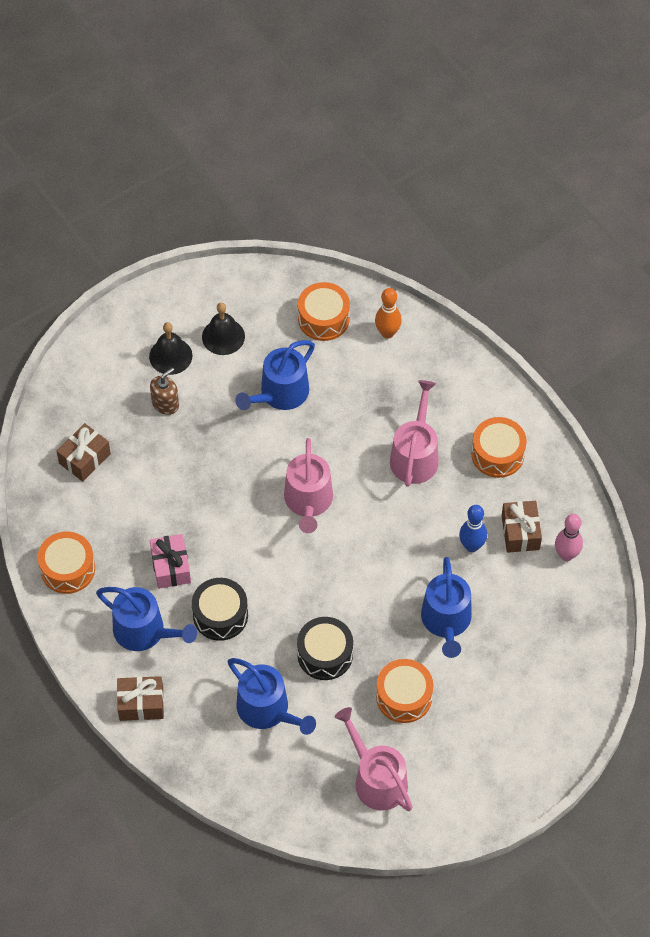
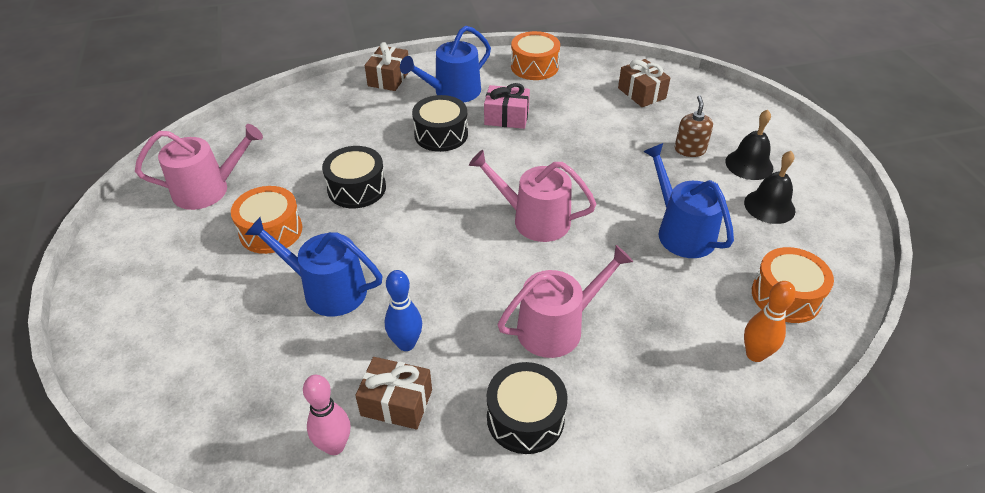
camera: 110 degrees right, 15 degrees down
(165, 403) = (690, 149): brown soap dispenser -> brown soap dispenser turned 150 degrees counterclockwise
(267, 710) = (330, 141): blue watering can -> none
(415, 456) = (557, 327): pink watering can -> pink watering can turned 60 degrees counterclockwise
(497, 454) = (525, 418): orange drum -> black drum

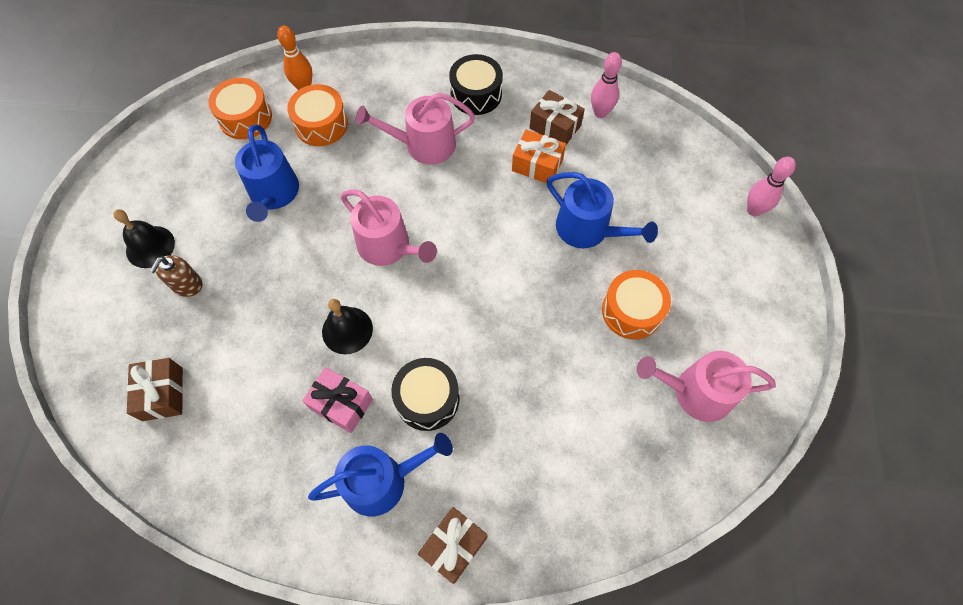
camera: 160 degrees left, 20 degrees up
(116, 367) = (753, 210): none -> pink bowling pin
(356, 188) = (540, 342): black drum -> none
(406, 344) = (537, 165): blue bowling pin -> orange gift
(534, 66) = (252, 502): orange drum -> orange drum (321, 124)
(769, 206) = (179, 195): black bell -> black bell (347, 330)

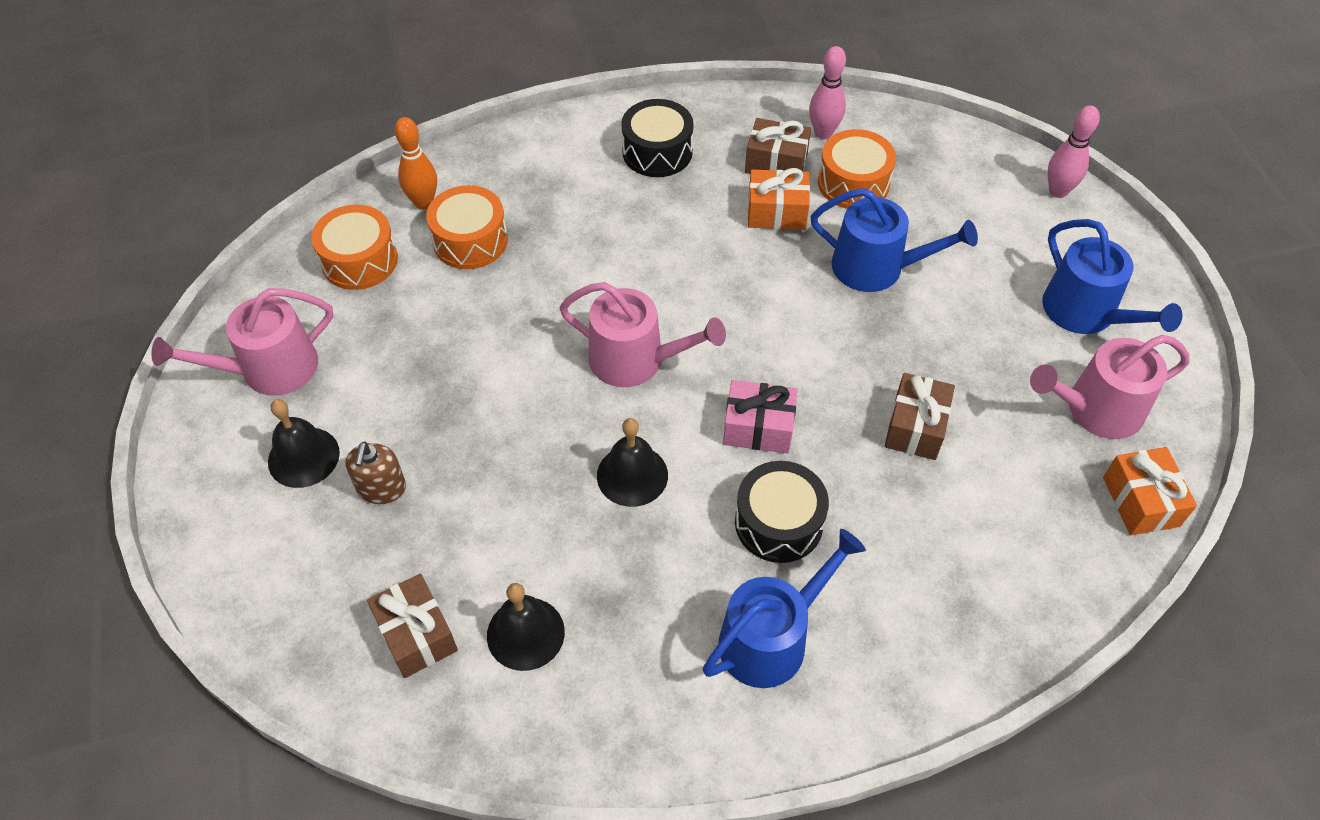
camera: 20 degrees left, 10 degrees down
(228, 418) = (525, 633): none -> black bell
(274, 194) = (447, 342): blue watering can -> blue watering can (1085, 313)
(341, 404) = (670, 566): pink gift -> pink gift (758, 428)
(424, 145) = (620, 228): pink watering can -> pink watering can (270, 369)
(454, 546) = (901, 682): brown gift -> brown gift (915, 427)
(632, 311) = (976, 343): orange drum -> orange drum (853, 183)
(693, 475) = (1140, 501): none -> orange gift

